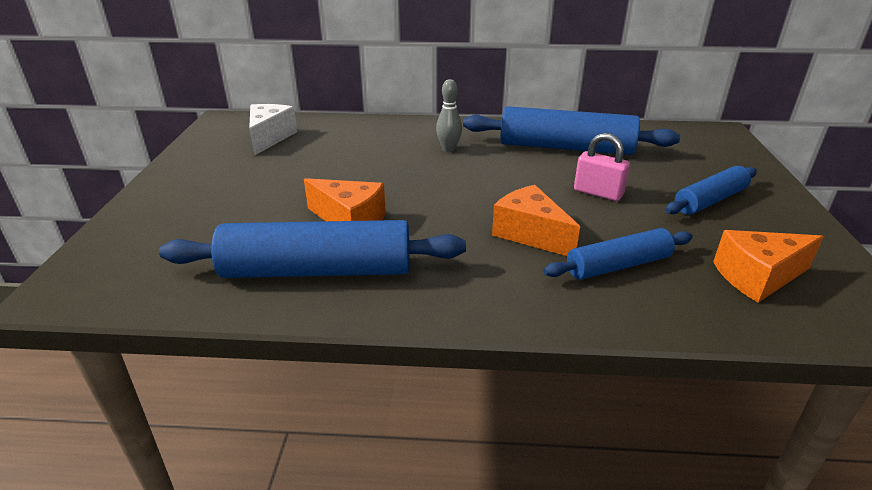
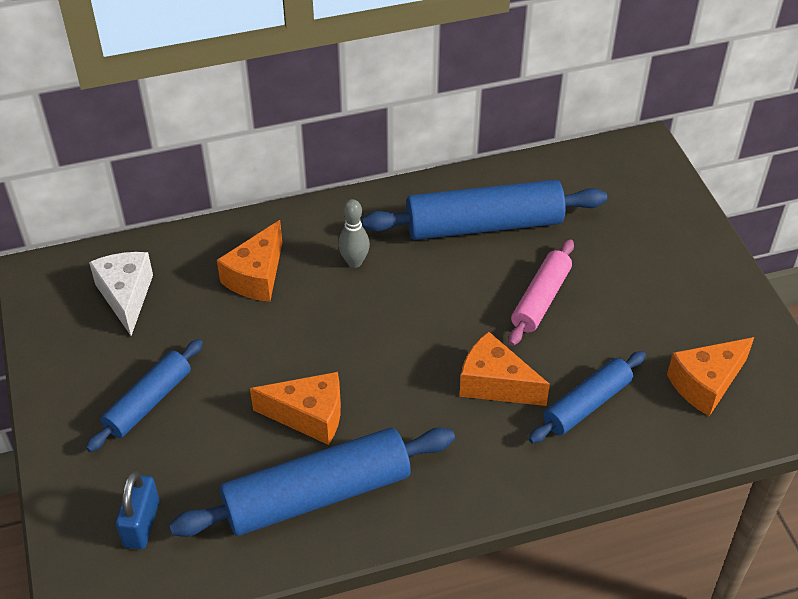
camera: 20 degrees left, 15 degrees up
(156, 255) = (141, 524): none -> blue padlock
(369, 144) = (256, 276): none -> orange cheese
(598, 193) = (541, 299): pink padlock -> pink rolling pin
(710, 200) = (650, 282): blue rolling pin -> blue rolling pin (148, 402)

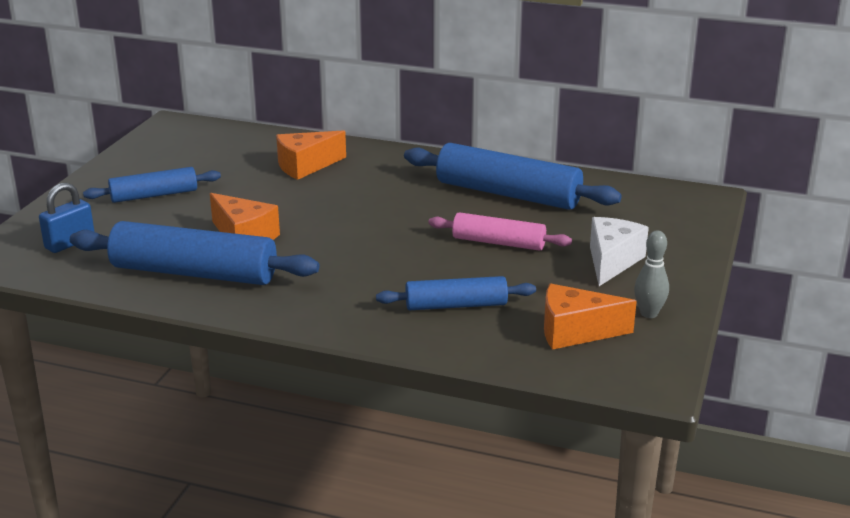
camera: 35 degrees right, 20 degrees down
(126, 296) = (210, 148): white cheese -> white cheese (612, 261)
(354, 262) = (383, 181): grey bowling pin -> grey bowling pin (649, 313)
(495, 384) = (399, 270): orange cheese -> none
(541, 299) = (498, 243): pink rolling pin -> pink rolling pin turned 45 degrees clockwise

